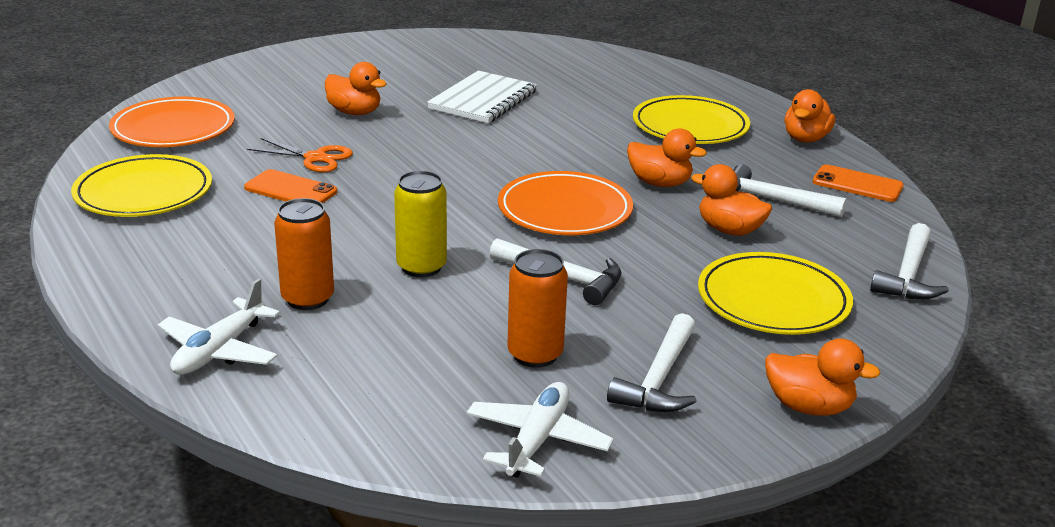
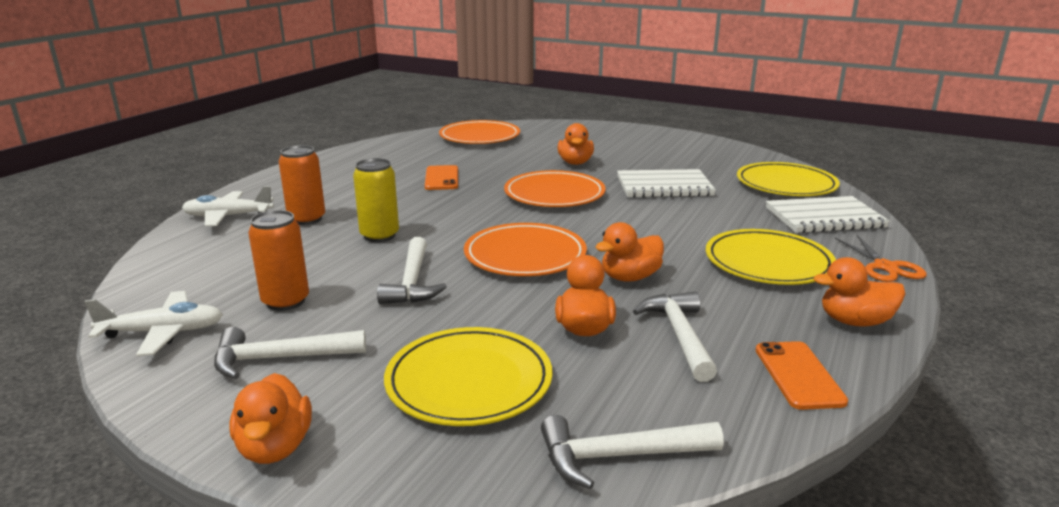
camera: 60 degrees right, 5 degrees down
(144, 193) = (394, 153): yellow plate -> yellow plate (786, 184)
(315, 158) = (493, 172): orange scissors -> orange scissors (885, 267)
(431, 151) = (554, 194): none -> orange plate
(634, 75) = (824, 218): none -> white notebook
(660, 183) = (630, 277): orange duck -> orange duck turned 60 degrees clockwise

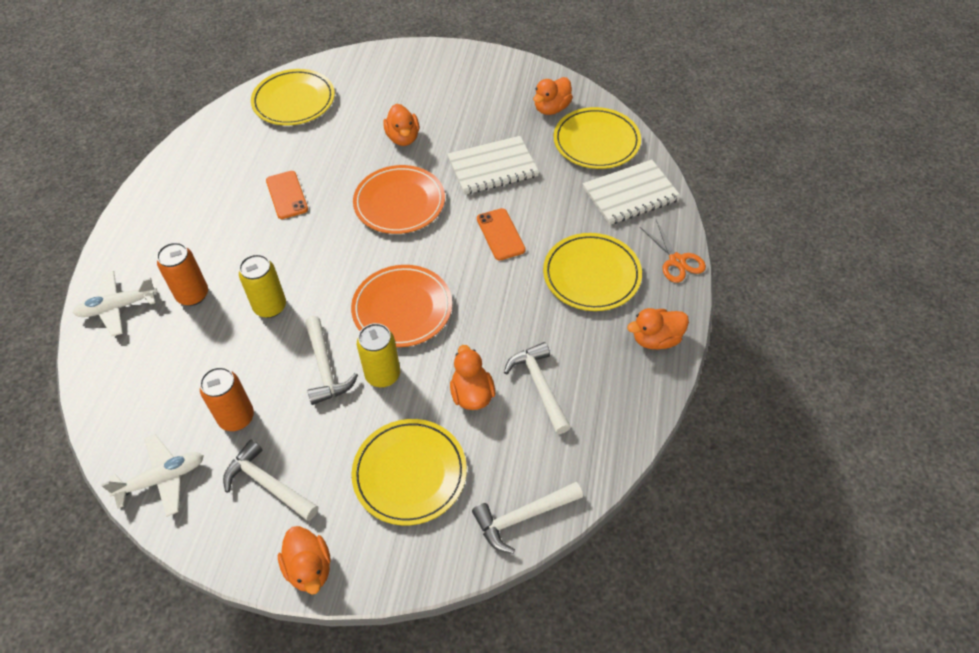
camera: 15 degrees left, 30 degrees up
(281, 358) = (268, 484): white hammer -> white hammer turned 60 degrees clockwise
(477, 297) = (383, 375): none -> yellow can
(479, 137) = (294, 101): orange plate -> yellow plate
(630, 277) = (491, 321): orange duck -> orange duck (551, 108)
(798, 375) = (622, 410): orange phone -> orange phone (500, 234)

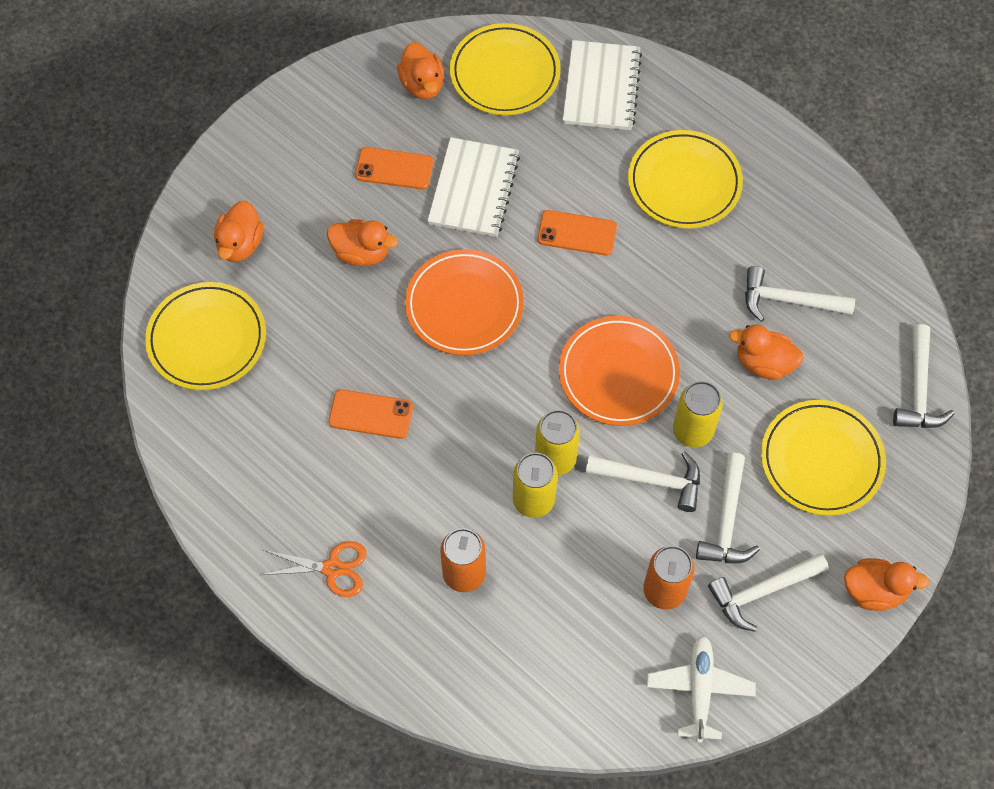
camera: 60 degrees left, 10 degrees up
(117, 307) = (431, 661): white plane -> none
(310, 304) = (555, 459): none -> yellow can
(318, 432) = (727, 520): none -> white hammer
(477, 124) = (394, 168): none -> orange phone
(656, 339) = (794, 175): orange duck -> orange duck (240, 244)
(676, 261) = (714, 102): orange scissors -> orange scissors (332, 568)

